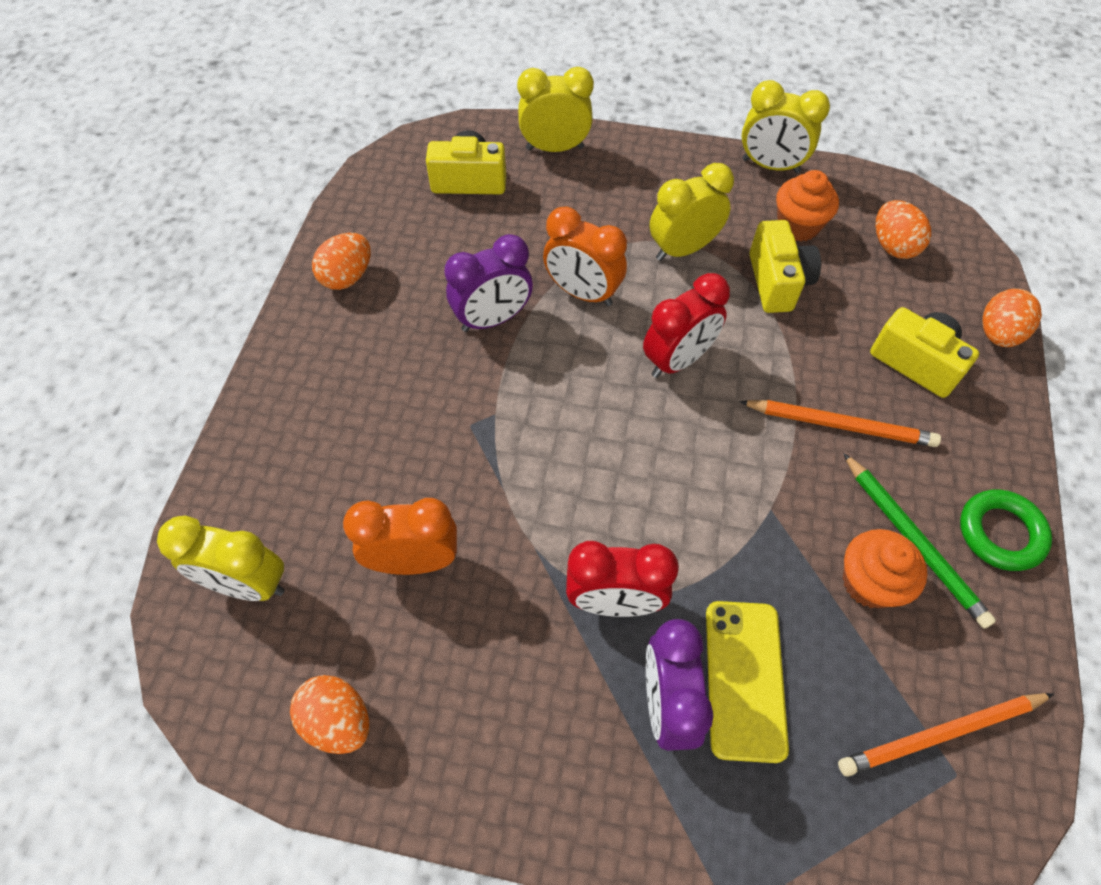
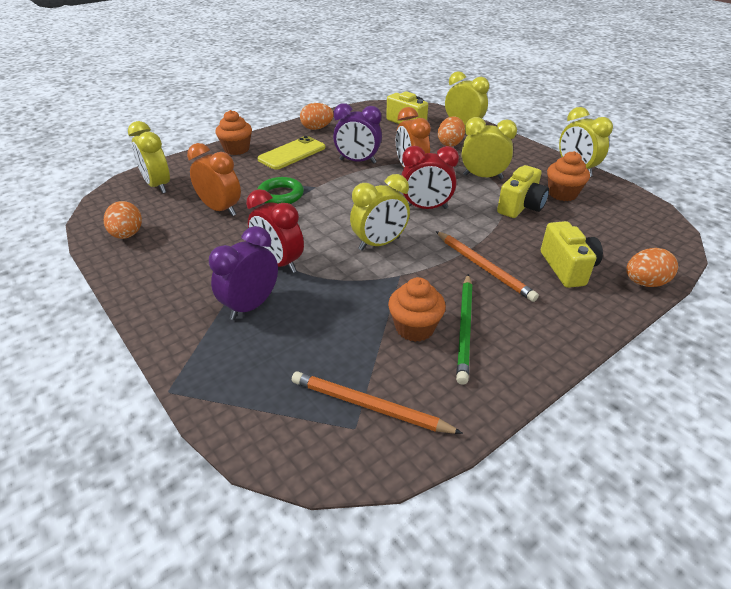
camera: 40 degrees right, 20 degrees down
(275, 410) = (237, 149): none -> orange cupcake
(693, 470) = (379, 244): none -> yellow clock
(744, 679) = (298, 321): yellow phone -> yellow phone (292, 153)
(893, 246) = (615, 223): orange egg -> orange egg (450, 143)
(1000, 533) = (528, 356): green ring -> green ring (280, 195)

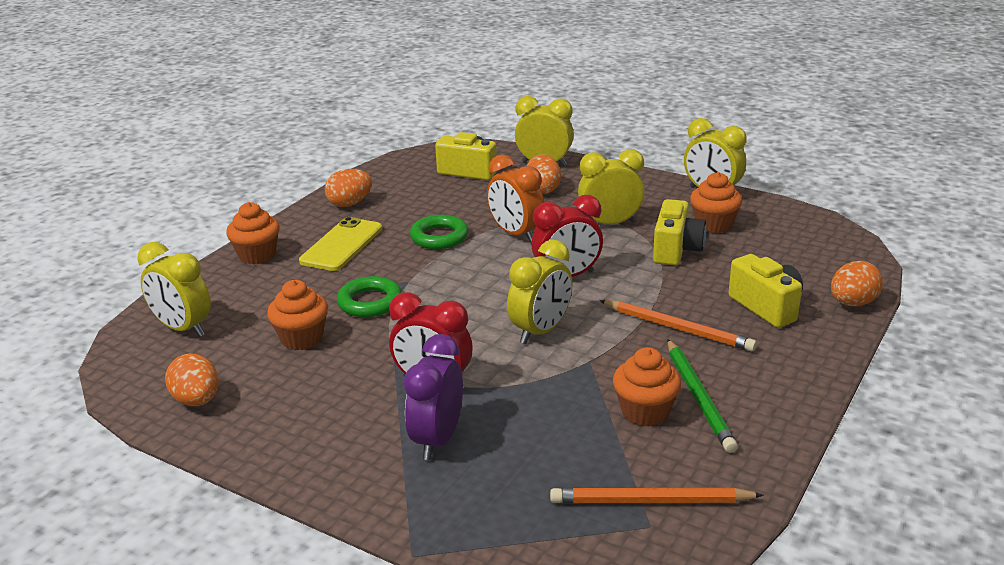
camera: 20 degrees left, 10 degrees down
(220, 209) = (302, 338): orange clock -> orange cupcake
(357, 161) = (439, 237): purple clock -> green ring

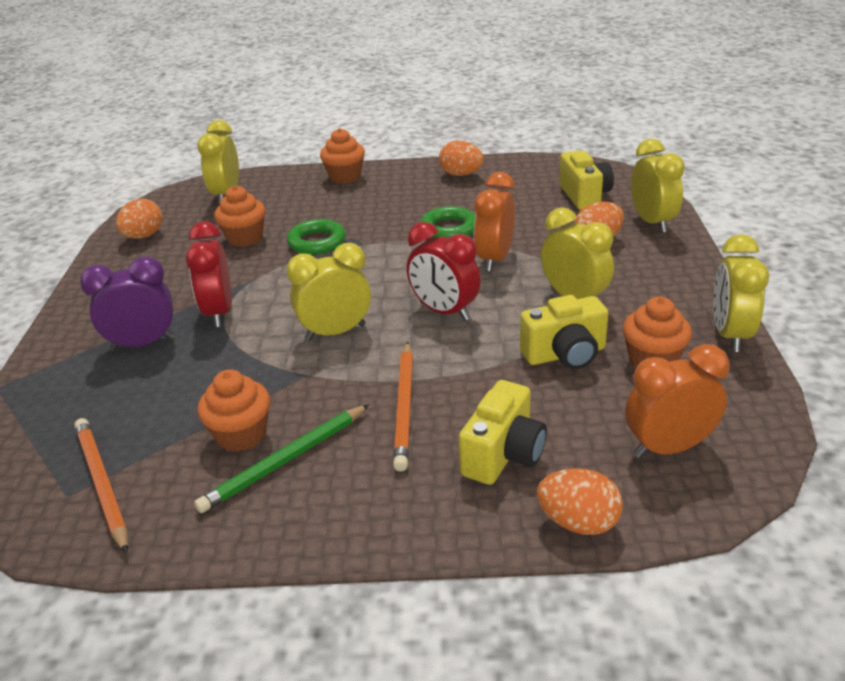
camera: 60 degrees right, 5 degrees up
(342, 245) = (392, 198): yellow phone -> none
(540, 331) = (335, 332): yellow clock -> yellow clock turned 150 degrees clockwise
(806, 252) = (668, 447): none -> orange clock

